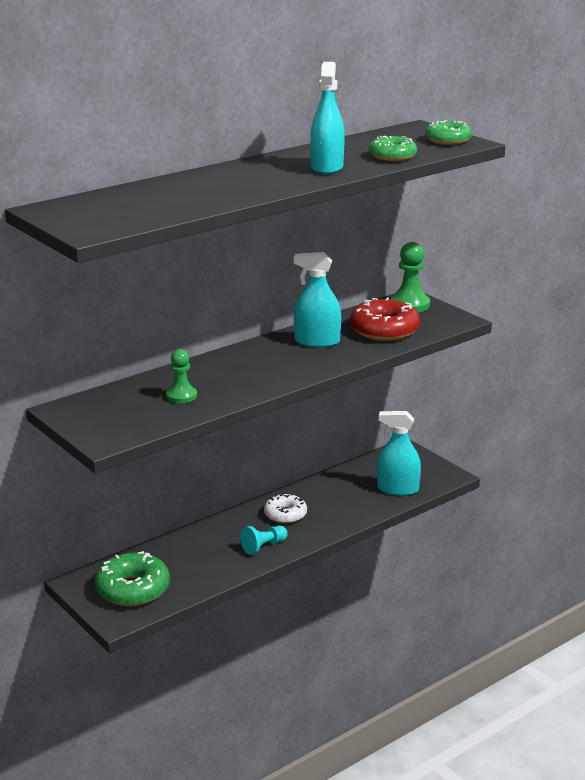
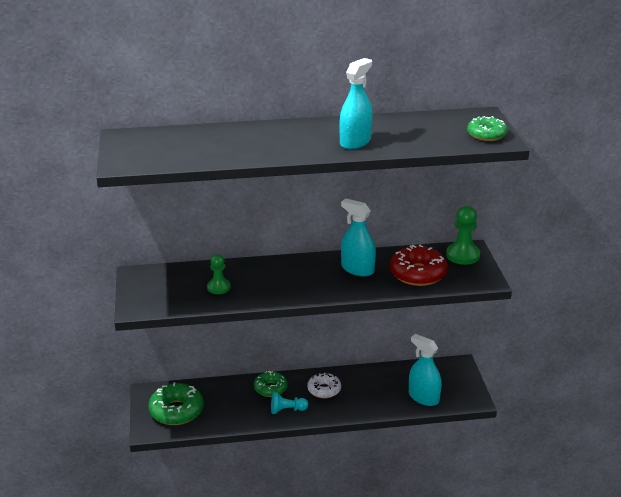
camera: 30 degrees right, 5 degrees up
(392, 156) = (419, 142): green donut -> green donut (270, 388)

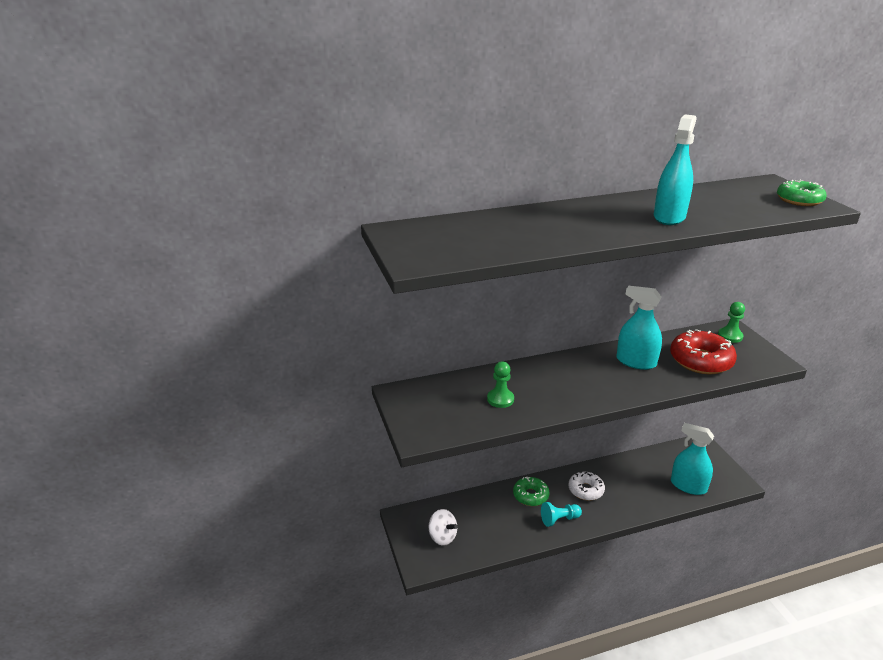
camera: 10 degrees left, 0 degrees up
(176, 411) = (442, 537): green donut -> white spinning top
(462, 255) = (730, 336): green pawn -> green pawn, size x0.66

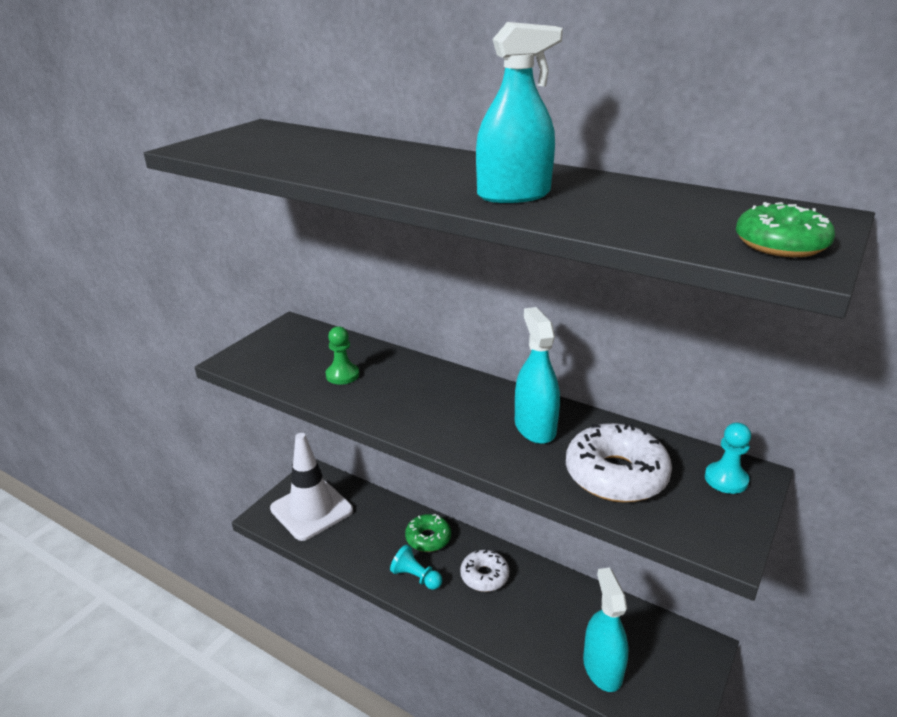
camera: 50 degrees right, 0 degrees up
(442, 537) = (311, 509): white spinning top -> white traffic cone
(700, 361) = (616, 475): red donut -> white donut
(730, 336) = (726, 479): green pawn -> turquoise pawn

